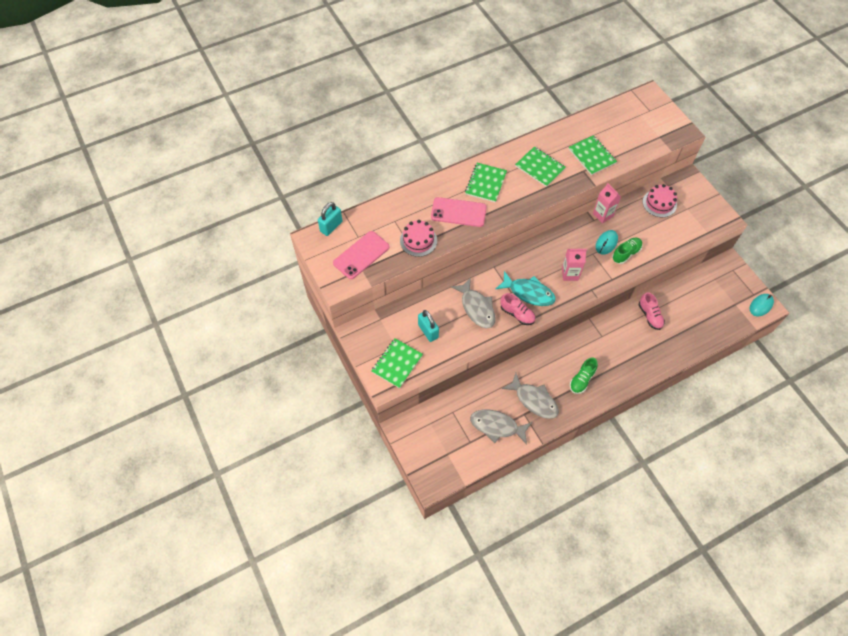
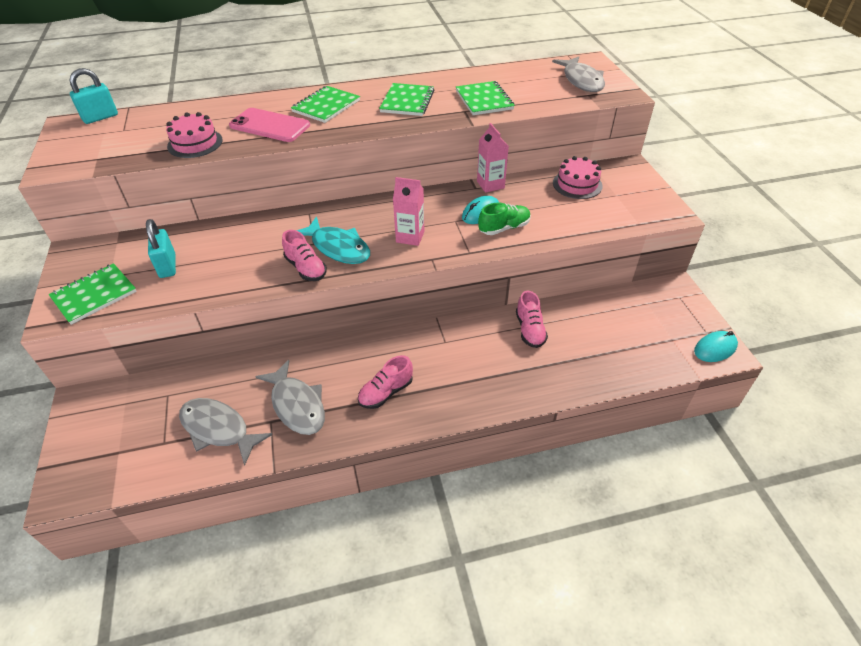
camera: 15 degrees right, 15 degrees down
(361, 255) = (110, 146): pink phone -> none
(476, 308) = (254, 252): grey fish -> grey fish (581, 81)
(540, 167) = (407, 101): green notebook -> green notebook turned 45 degrees clockwise
(582, 379) = (386, 392): green shoe -> pink shoe

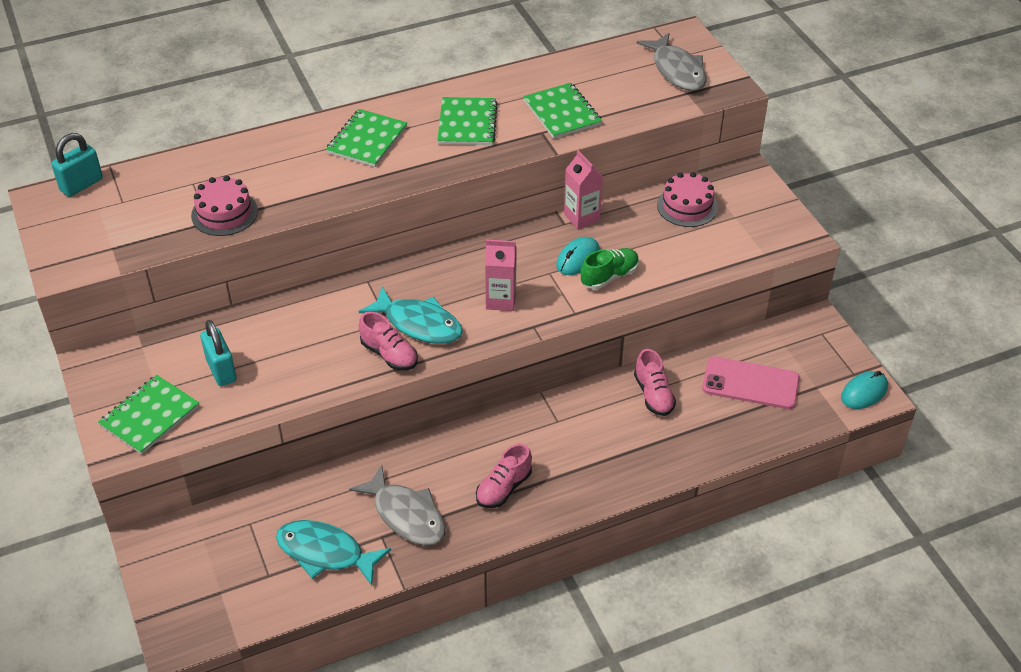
camera: 10 degrees left, 0 degrees up
(218, 429) = (325, 553): grey fish -> turquoise fish
(270, 126) = (307, 178): pink phone -> pink phone (750, 383)

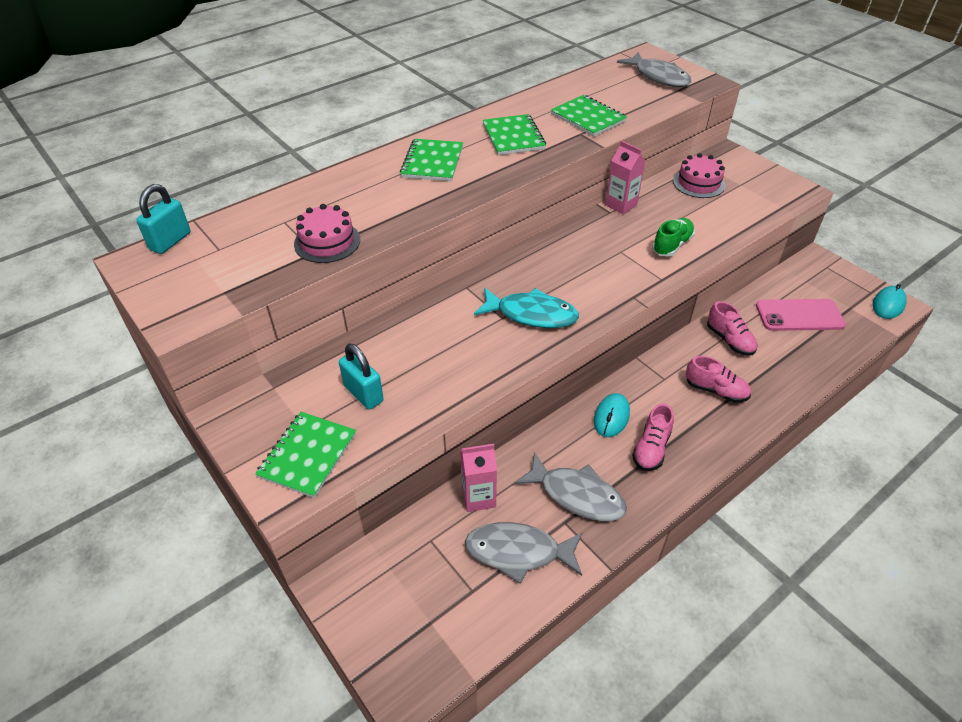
camera: 15 degrees left, 0 degrees up
(325, 553) = (518, 552): turquoise fish -> grey fish
(389, 354) = (519, 346): pink shoe -> pink shoe (715, 390)
(501, 300) = (592, 281): pink carton -> pink carton (478, 497)
(578, 259) = (637, 236): turquoise mouse -> turquoise mouse (611, 417)

